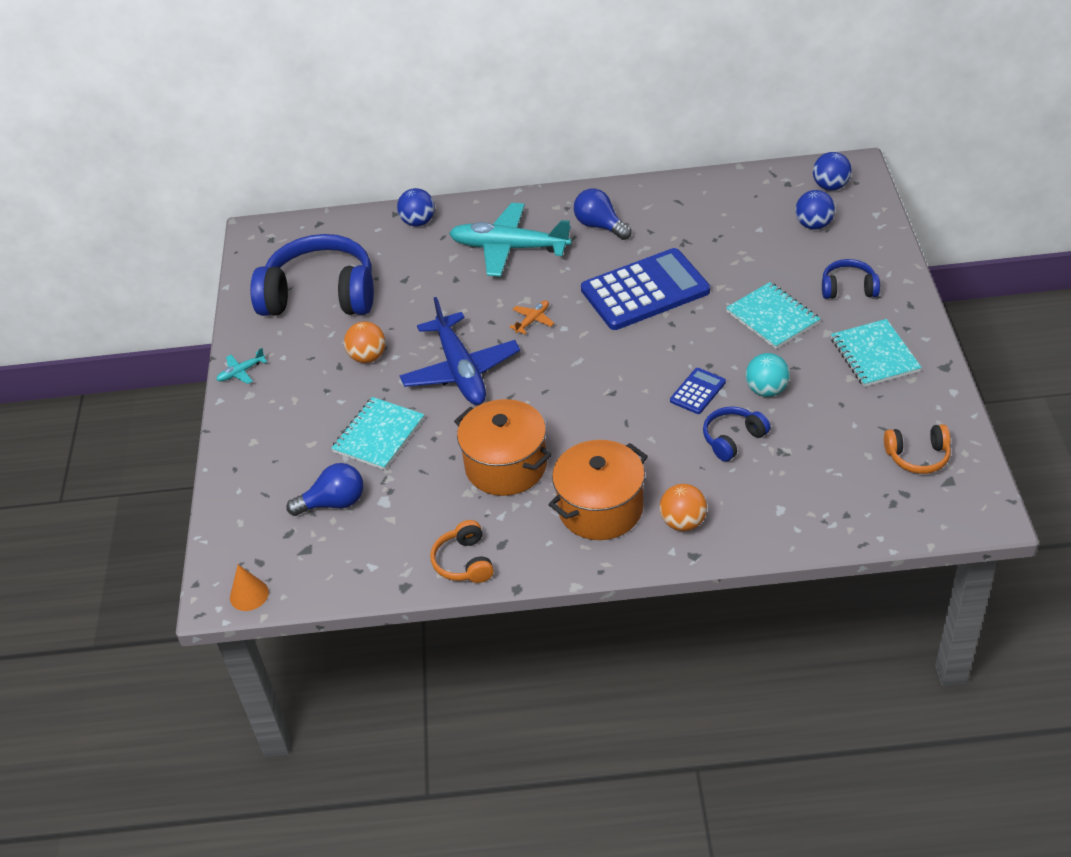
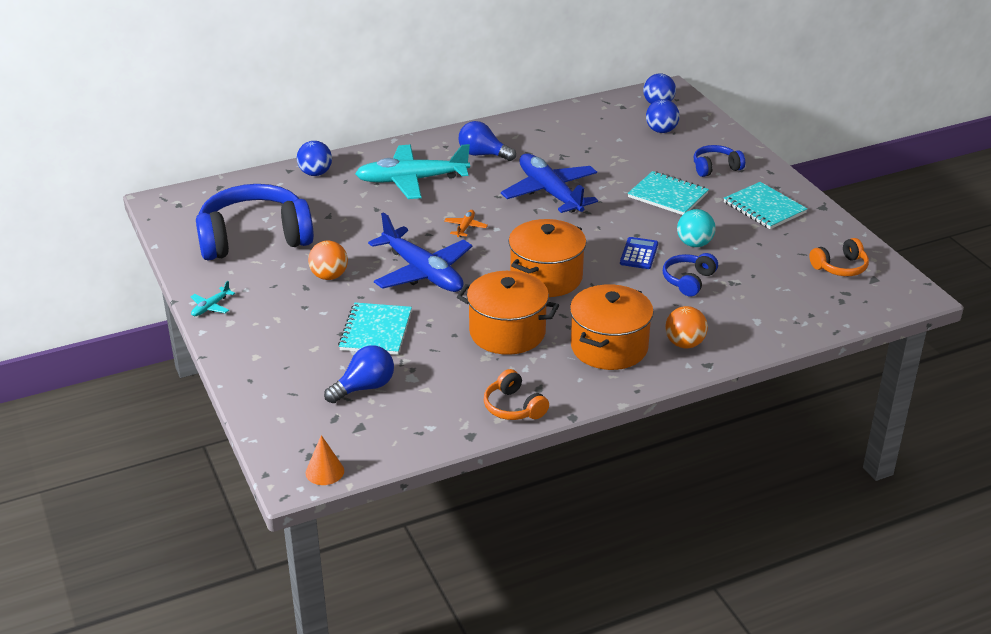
camera: 25 degrees left, 10 degrees down
(582, 403) = (546, 277): none -> orange pot
(645, 290) = (550, 193): blue calculator -> blue plane

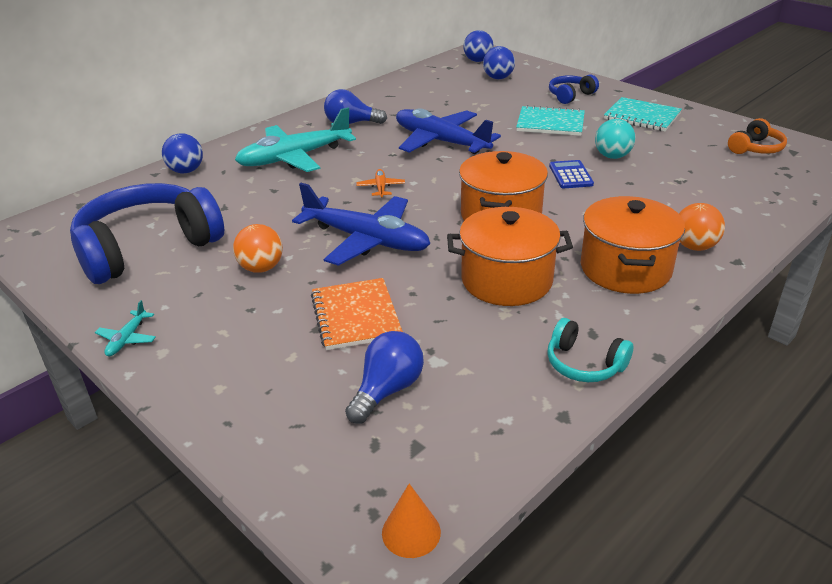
camera: 20 degrees left, 0 degrees up
(375, 331) = (355, 316): turquoise notebook -> orange notebook
(513, 407) = (584, 364): orange headphones -> turquoise headphones
(688, 281) = (639, 188): blue headphones -> none

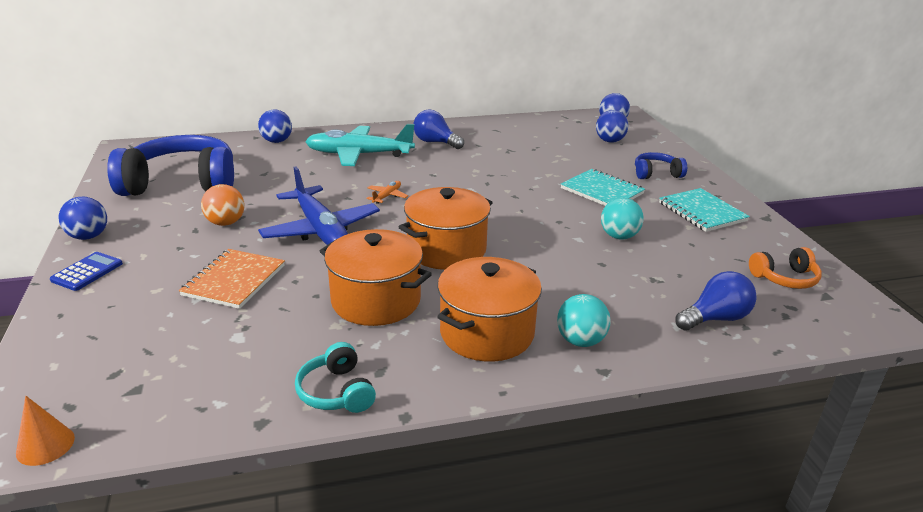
camera: 30 degrees right, 5 degrees down
(127, 339) = (88, 236): turquoise plane -> blue ball
(387, 390) = (176, 341): blue light bulb -> blue light bulb (715, 318)
(441, 142) = (484, 177): blue plane -> none
(570, 175) = (555, 239): blue calculator -> blue calculator (87, 272)
(694, 246) = (580, 341): orange ball -> turquoise ball

